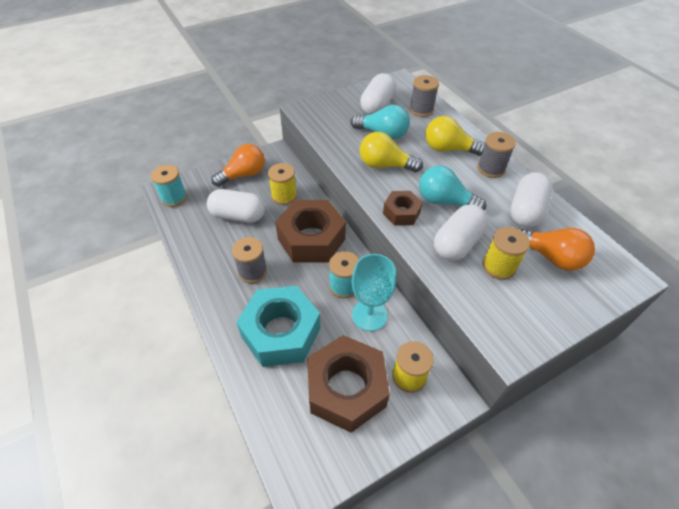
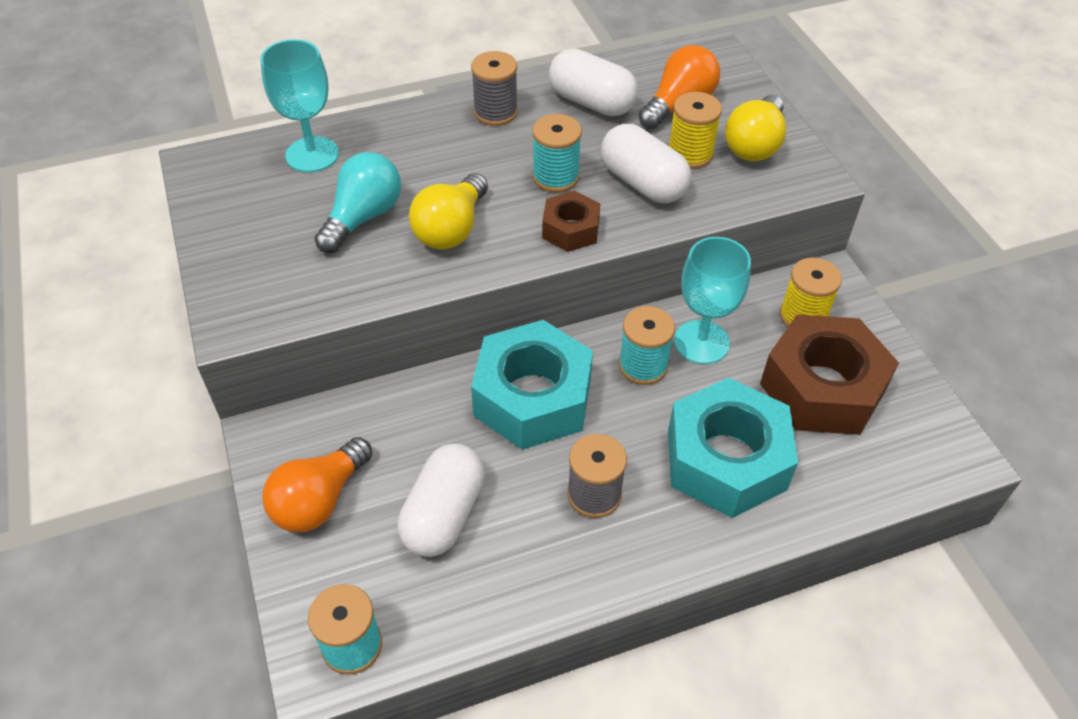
camera: 80 degrees left, 0 degrees up
(243, 175) = (319, 500): orange light bulb -> orange light bulb turned 120 degrees counterclockwise
(284, 196) = (408, 430): yellow spool -> none
(311, 239) = (532, 398): brown nut -> turquoise nut
(377, 106) = (272, 210): white capsule -> none
(421, 110) = (312, 154): grey spool -> turquoise goblet
(444, 201) = (555, 177): turquoise light bulb -> turquoise spool
(448, 149) = (433, 145): yellow light bulb -> yellow light bulb (754, 145)

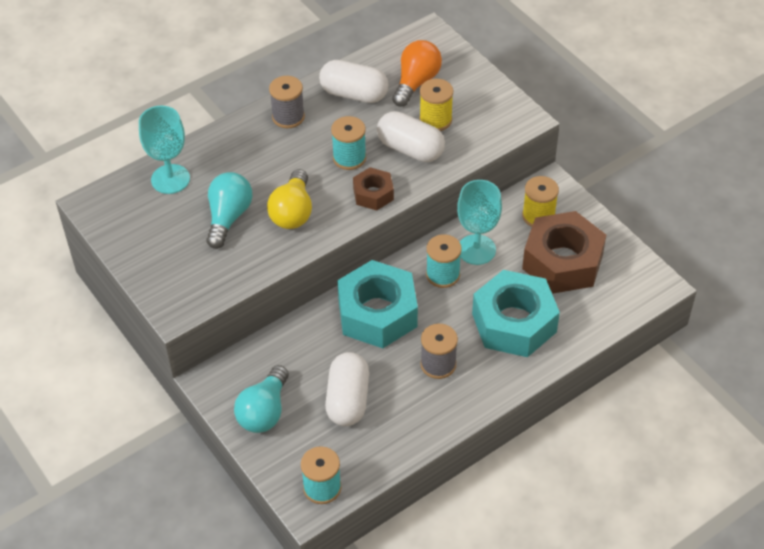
camera: 15 degrees left, 0 degrees up
(319, 500) = (264, 411): orange light bulb -> turquoise light bulb
(754, 145) = (477, 103): yellow light bulb -> none

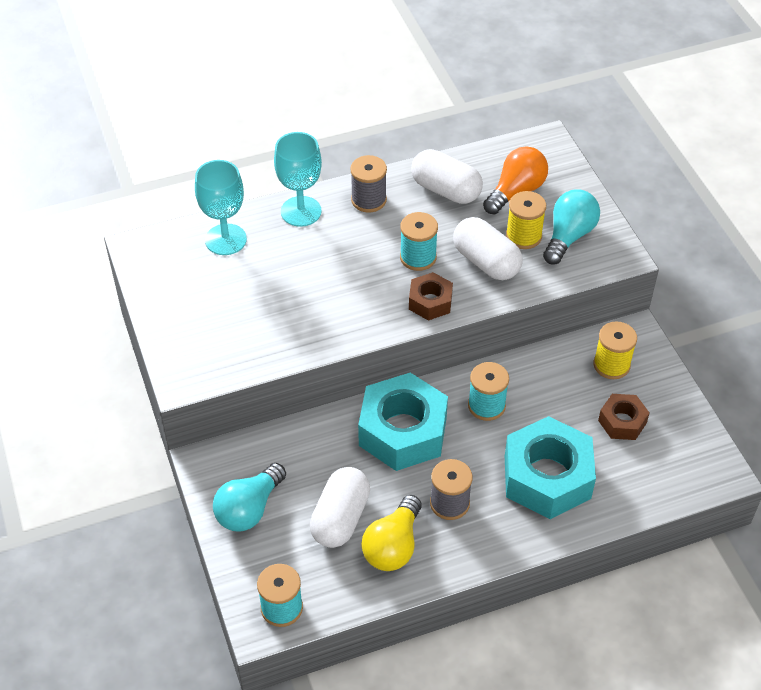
camera: 15 degrees right, 0 degrees up
(228, 217) = (270, 293): turquoise light bulb -> turquoise light bulb (568, 236)
(293, 212) = (339, 302): yellow light bulb -> yellow light bulb (393, 546)
(476, 249) = (532, 386): turquoise goblet -> turquoise goblet (301, 211)
(562, 262) = (622, 422): brown nut -> brown nut, size x0.51

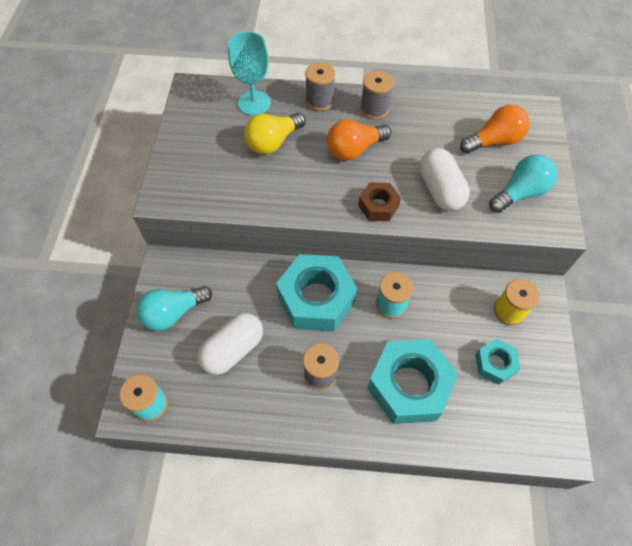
camera: 25 degrees right, 10 degrees up
(301, 211) = (319, 101): turquoise goblet -> grey spool
(371, 252) = (354, 149): none -> orange light bulb
(393, 546) = (259, 390): yellow light bulb -> yellow light bulb (273, 142)
(418, 257) = (388, 167): turquoise spool -> none
(445, 190) = (438, 121): white capsule -> none
(523, 236) = (482, 179): yellow spool -> none
(622, 422) = (495, 364): brown nut -> turquoise nut

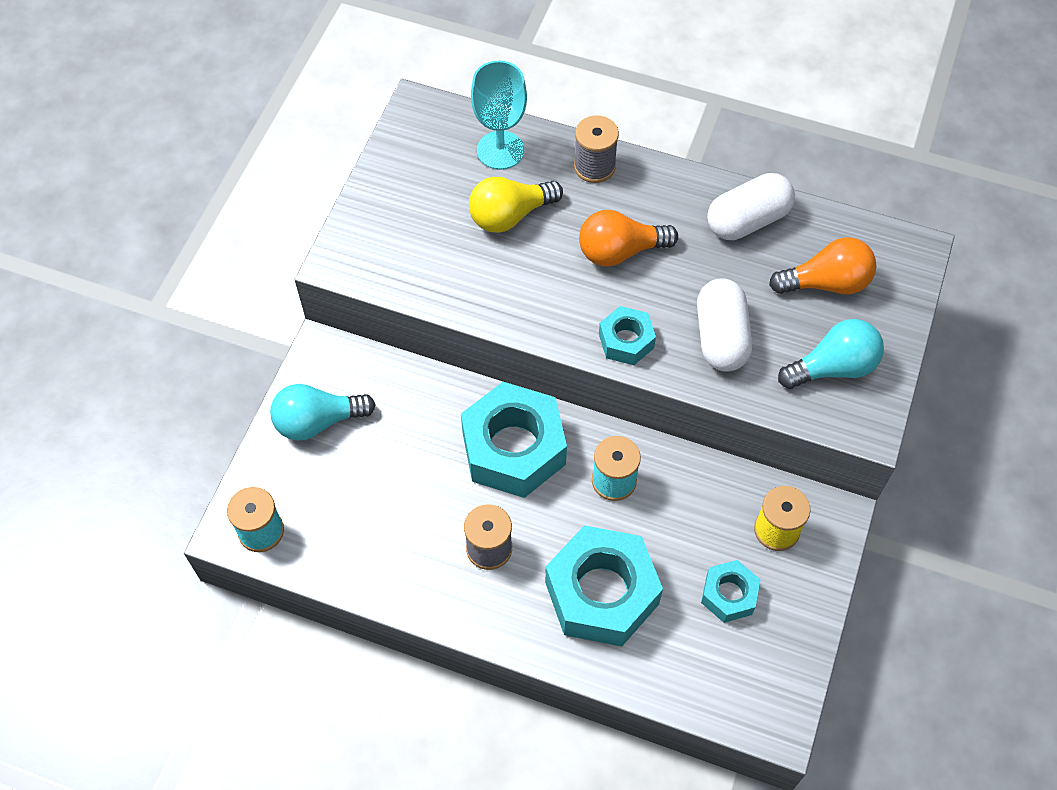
camera: 15 degrees right, 0 degrees up
(233, 349) = (383, 488): white capsule -> white capsule (747, 220)
(374, 109) = (669, 196): grey spool -> none
(378, 206) = (626, 341): brown nut -> turquoise nut

